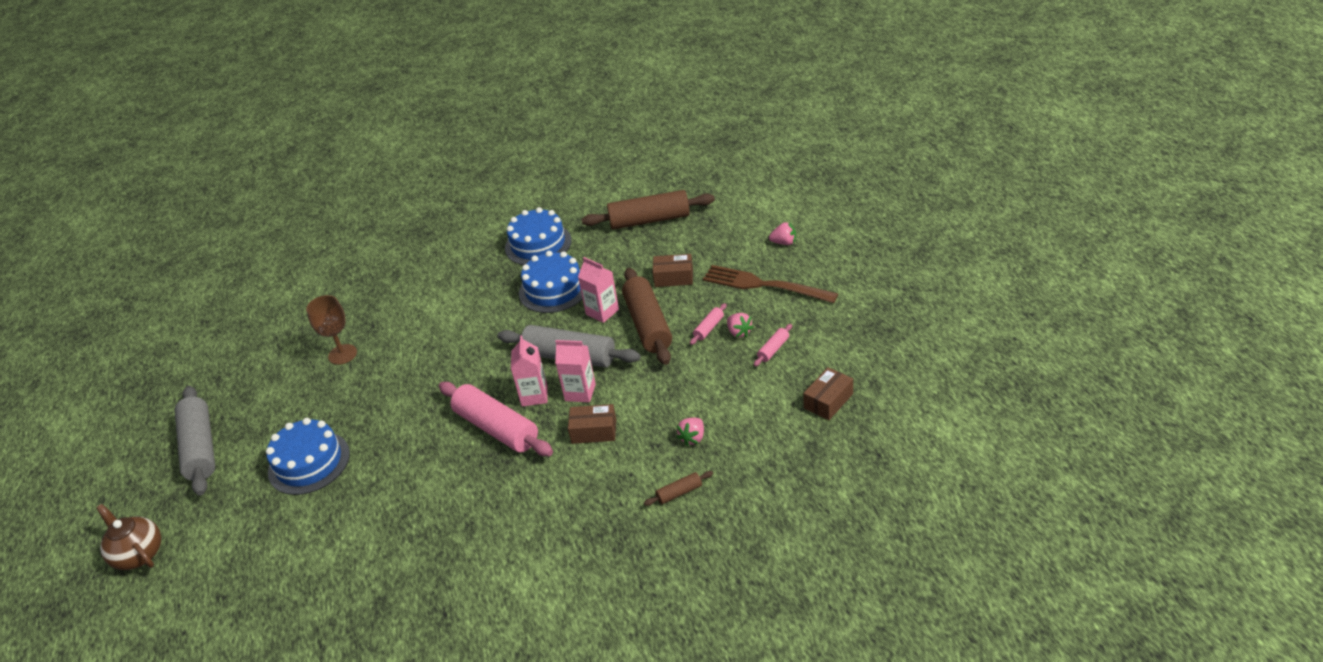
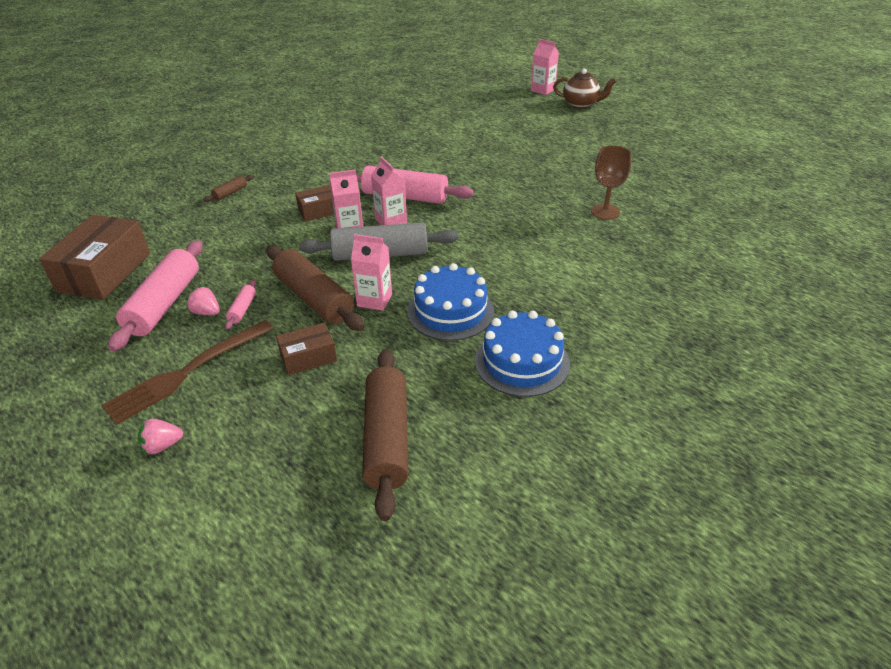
camera: 150 degrees right, 0 degrees up
(135, 616) = (543, 90): none -> pink carton
(200, 448) = (626, 143): grey rolling pin -> none
(309, 462) = (532, 153): blue cake -> none
(649, 220) = (387, 439): brown rolling pin -> brown rolling pin turned 60 degrees counterclockwise
(693, 438) = (230, 223): pink strawberry -> none
(763, 285) = (186, 373): brown fork -> brown fork turned 135 degrees clockwise
(773, 349) = (164, 304): pink rolling pin -> pink rolling pin, size x2.30
(828, 401) = (104, 272): brown box -> brown box, size x1.87

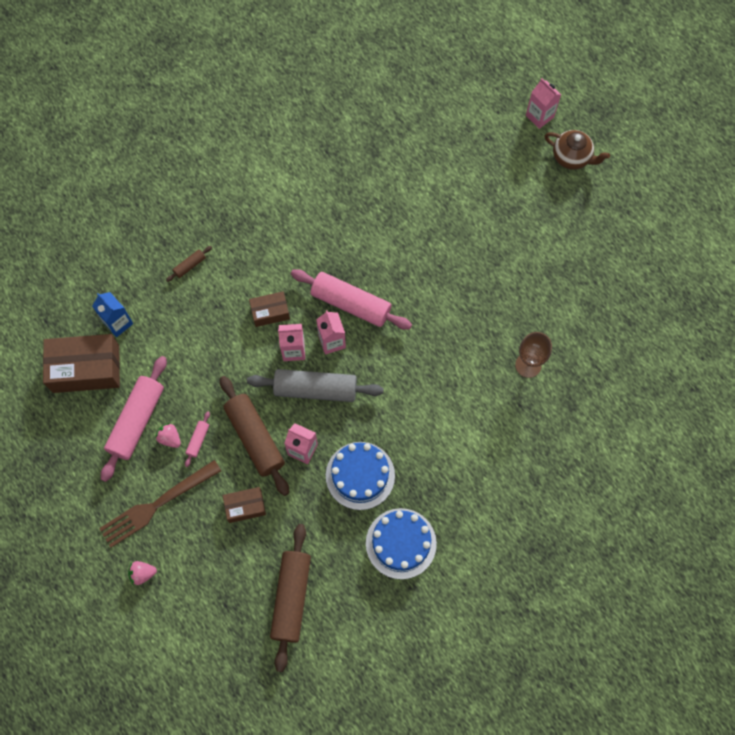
camera: 10 degrees right, 30 degrees up
(104, 272) = (86, 368): brown box -> brown box turned 60 degrees clockwise
(147, 236) = (118, 323): none -> blue carton

